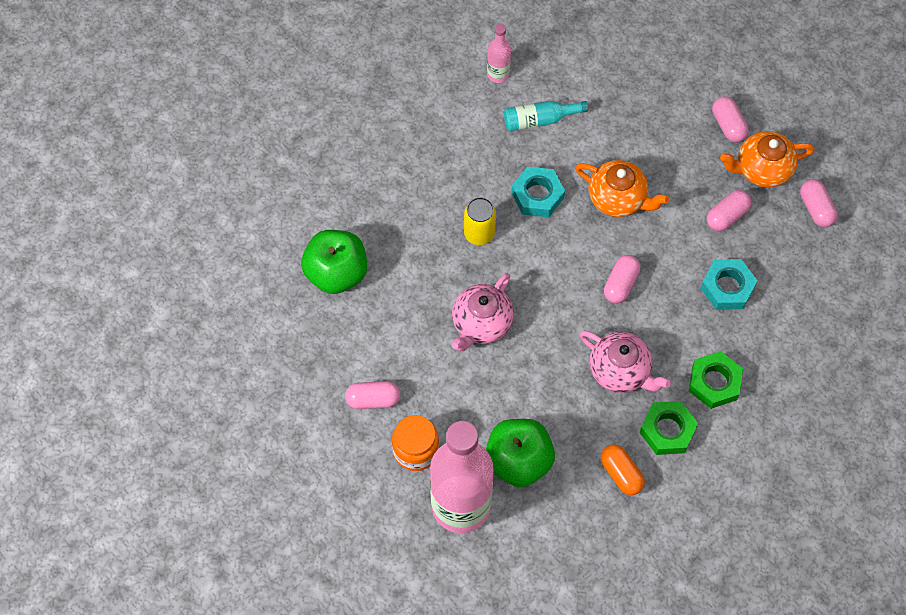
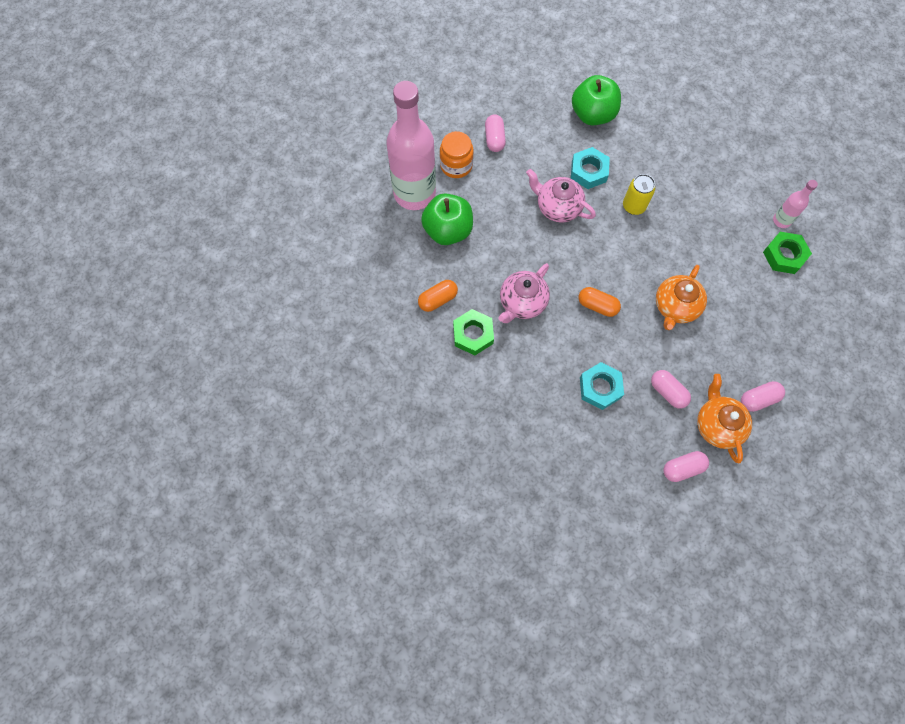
camera: 90 degrees right, 5 degrees up
(537, 195) = (672, 247): turquoise nut -> turquoise nut (589, 171)
(540, 120) = (742, 250): turquoise bottle -> none
(620, 284) = (597, 305): pink capsule -> orange capsule
(714, 382) = (514, 372): green nut -> green nut (784, 255)

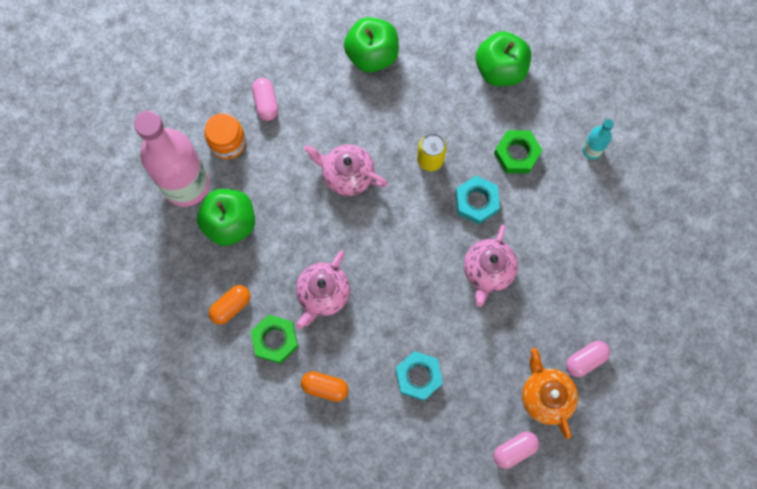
camera: 10 degrees left, 5 degrees up
(589, 171) = (376, 126): turquoise nut -> turquoise nut (476, 202)
(597, 305) = (404, 284): orange capsule -> orange capsule (325, 387)
(667, 392) = (490, 369): pink capsule -> none
(675, 307) = (488, 271): orange teapot -> pink teapot
(705, 142) = (500, 69): none -> green apple
(781, 220) = (591, 150): pink bottle -> turquoise bottle
(784, 255) = (598, 191): green nut -> green nut (517, 154)

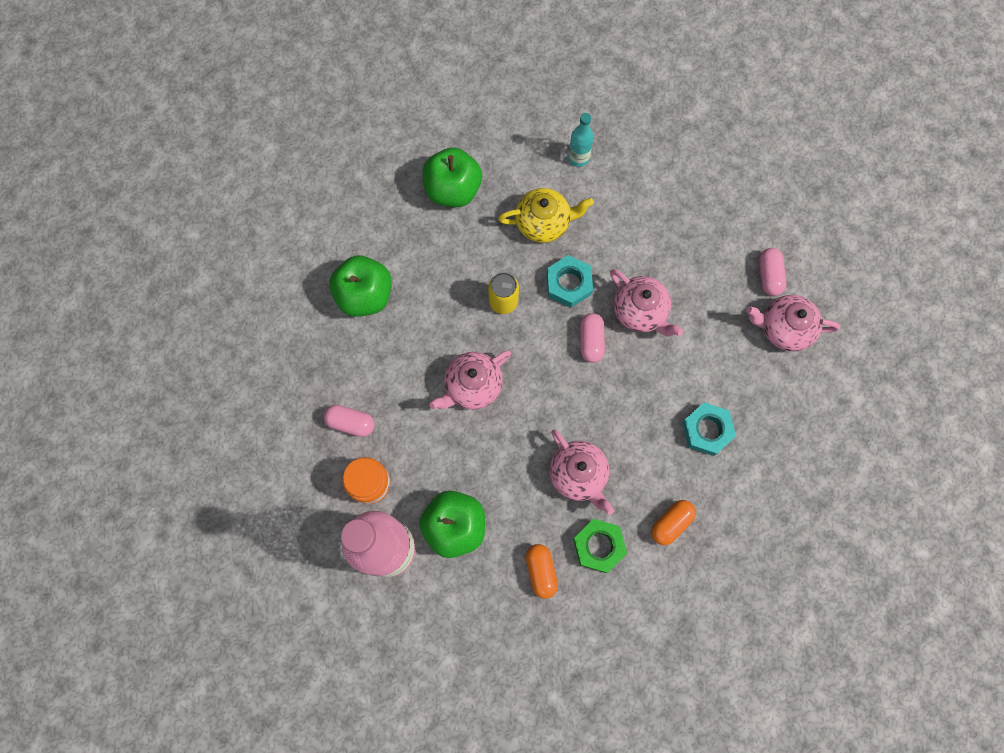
camera: 60 degrees left, 0 degrees up
(514, 450) = (819, 383): pink capsule -> pink capsule (591, 341)
(517, 154) = (543, 222): green nut -> yellow teapot
(545, 396) = (784, 328): orange teapot -> pink teapot

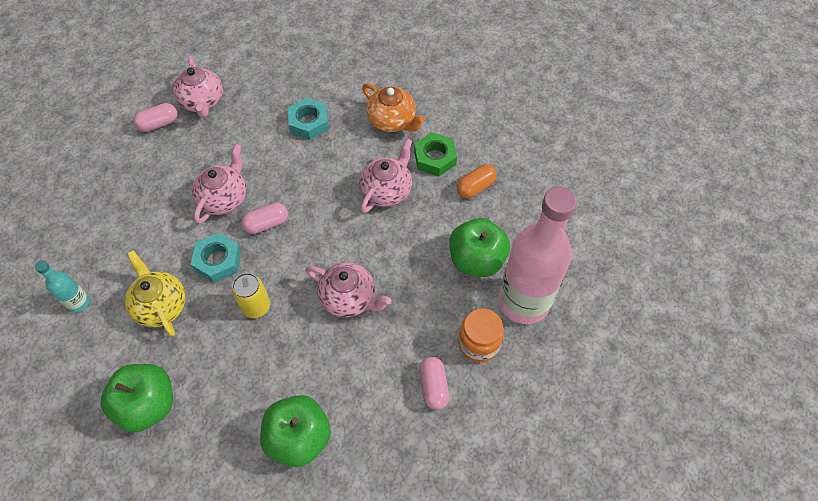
camera: 115 degrees left, 15 degrees down
(671, 523) = (392, 121): orange capsule -> orange teapot

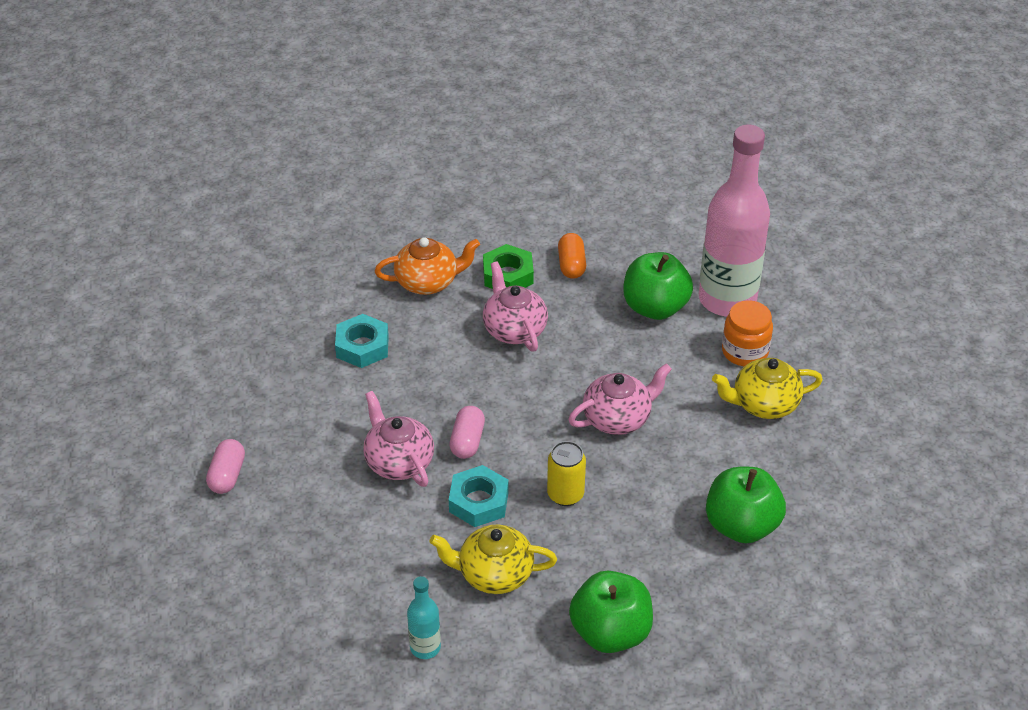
camera: 55 degrees left, 15 degrees down
(202, 102) = (235, 422): pink teapot -> none
(433, 386) = (763, 404): pink capsule -> yellow teapot

